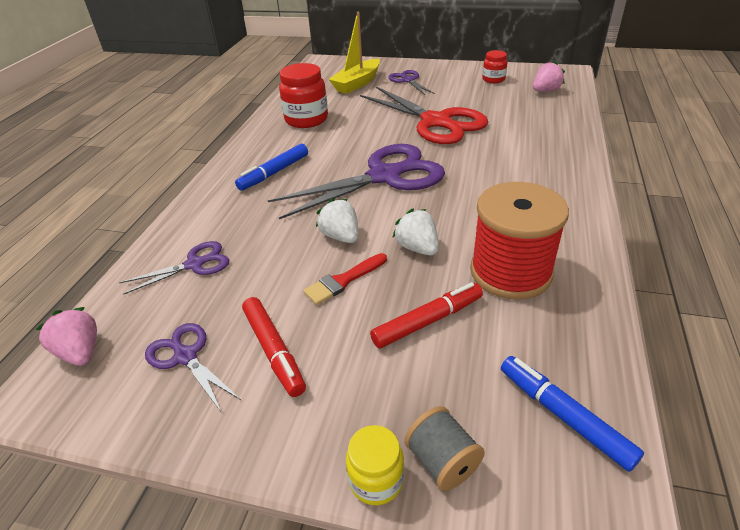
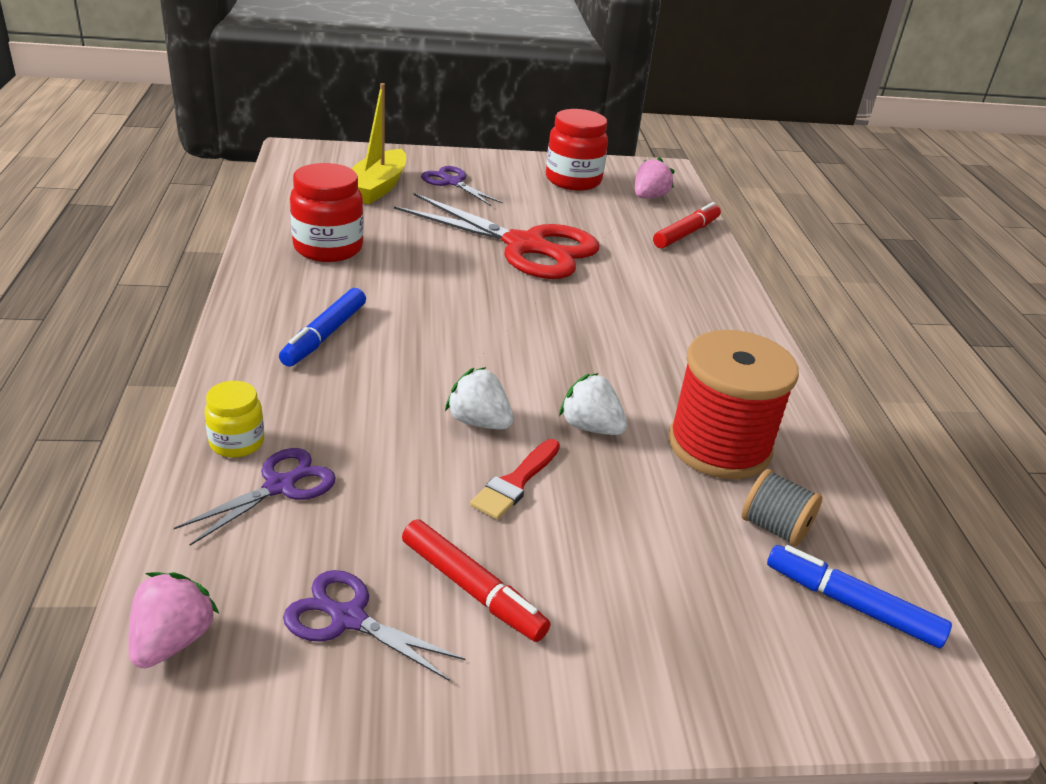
camera: 25 degrees left, 5 degrees down
(80, 352) = (172, 640): pink strawberry -> pink strawberry turned 75 degrees clockwise
(376, 480) = (686, 718): yellow jar -> yellow jar (237, 443)
(385, 176) = (495, 330): purple scissors -> none
(427, 321) = (651, 520): red marker -> red marker (686, 233)
(442, 461) = (749, 681): grey spool -> grey spool (774, 527)
(493, 79) = (573, 180): red jar -> red jar, size x1.76

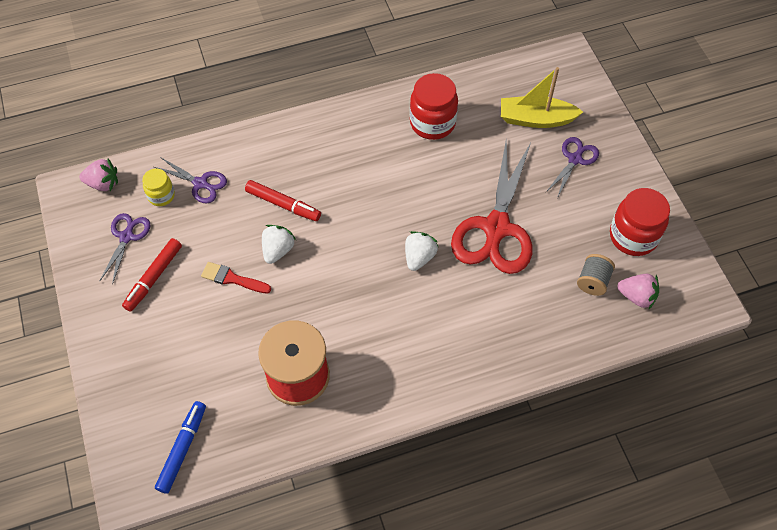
camera: 80 degrees right, 25 degrees up
(237, 443) = (226, 155): yellow jar -> yellow jar (161, 196)
(324, 335) = (332, 156): blue marker -> none
(590, 427) = (292, 305): white strawberry -> white strawberry (419, 257)
(686, 233) = (581, 332): red marker -> red marker (283, 204)
(774, 527) = (232, 409): grey spool -> grey spool (593, 281)

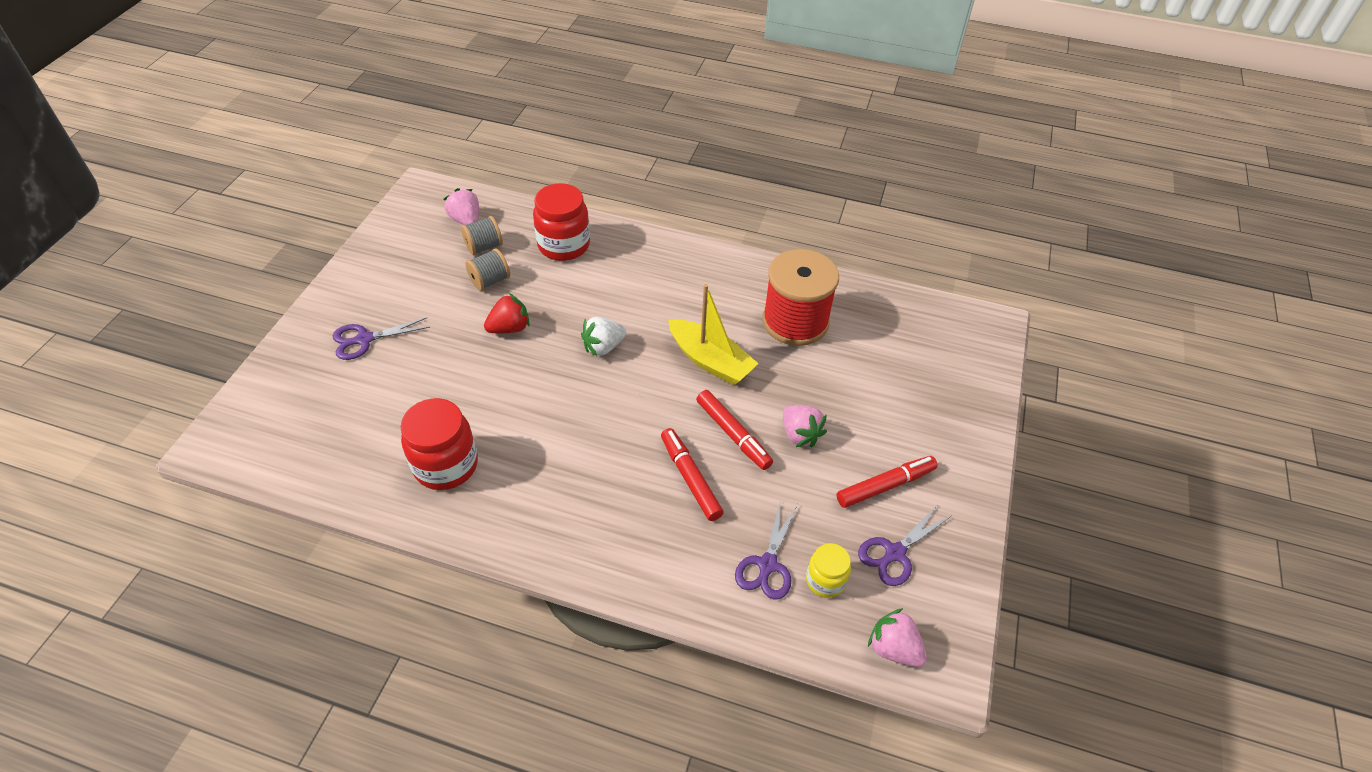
camera: 145 degrees left, 10 degrees down
(182, 449) = (932, 327): blue marker -> none
(200, 183) = (767, 565): purple scissors -> purple scissors turned 135 degrees counterclockwise
(232, 279) = (800, 434): red brush -> pink strawberry
(278, 250) = (733, 434): white strawberry -> red marker
(496, 228) = (509, 328): red scissors -> red strawberry
(536, 119) = (343, 399): yellow boat -> yellow boat (710, 361)
(553, 255) = (490, 281): none -> grey spool
(633, 236) = (409, 255): red jar -> red jar (564, 245)

